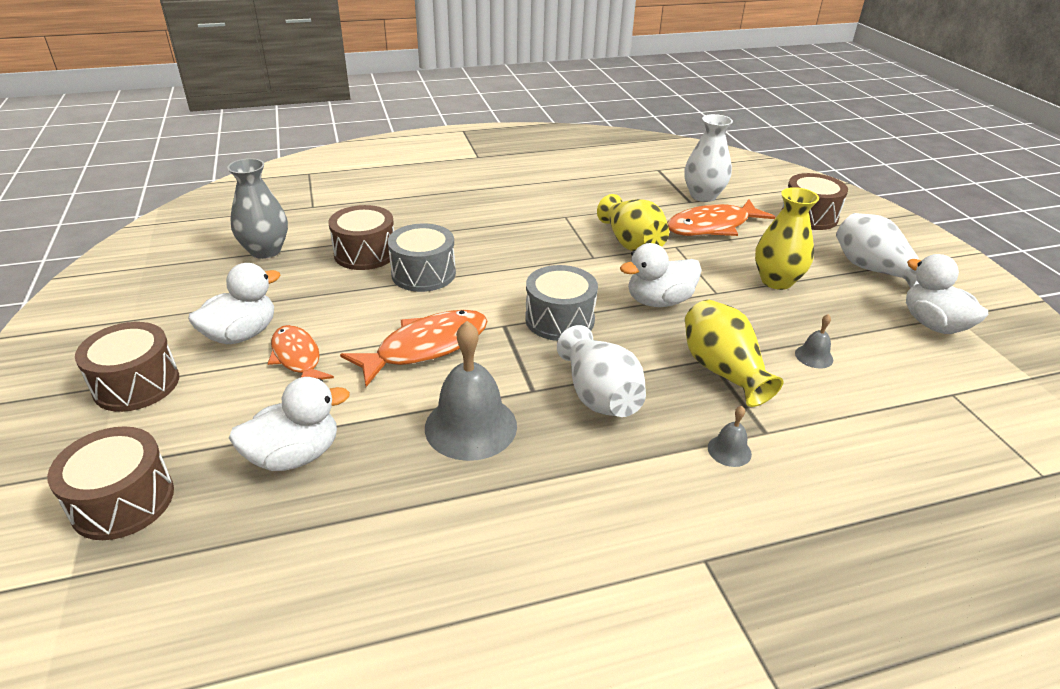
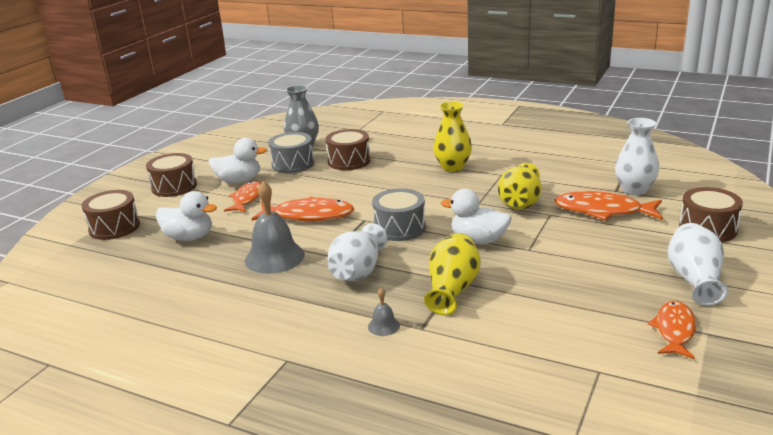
camera: 45 degrees right, 10 degrees down
(423, 274) = (363, 180): grey drum -> grey drum (293, 164)
(776, 281) = (590, 258): yellow vase -> yellow vase (452, 167)
(814, 356) = (531, 308): grey bell -> none
(933, 324) = (674, 330): white duck -> orange fish

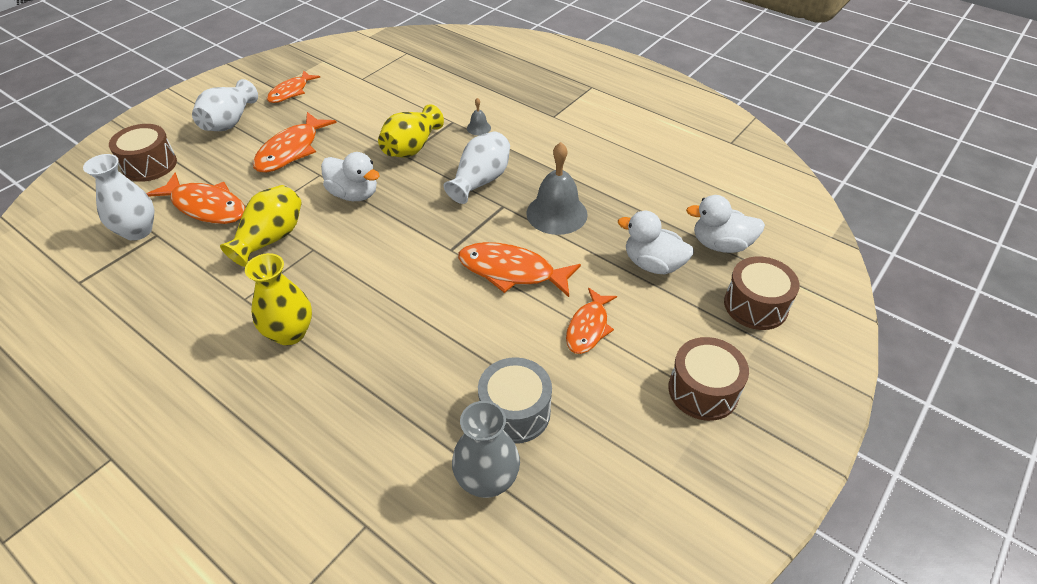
camera: 170 degrees left, 20 degrees up
(239, 181) = (602, 380): white duck -> white duck (721, 245)
(349, 161) = (425, 395): brown drum -> none
(399, 228) = (419, 228): grey drum -> none
(583, 264) = (291, 150): none -> orange fish

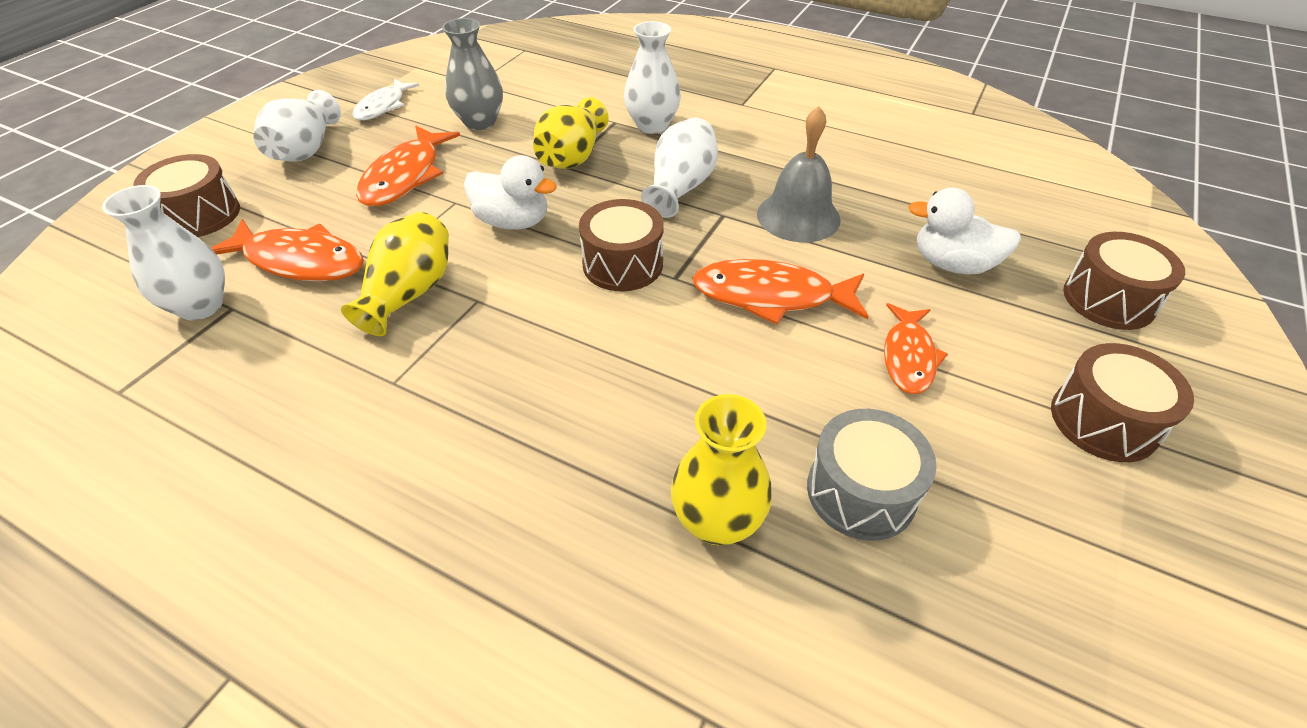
camera: 10 degrees left, 0 degrees up
(290, 333) = (480, 423): yellow vase -> yellow vase (717, 521)
(291, 92) = (383, 106): orange fish -> white fish
(418, 235) = (622, 264): none -> brown drum
(478, 128) = (652, 125): grey bell -> white vase
(487, 480) = (866, 605): grey vase -> grey vase (480, 122)
(721, 245) = (1024, 230): white duck -> none

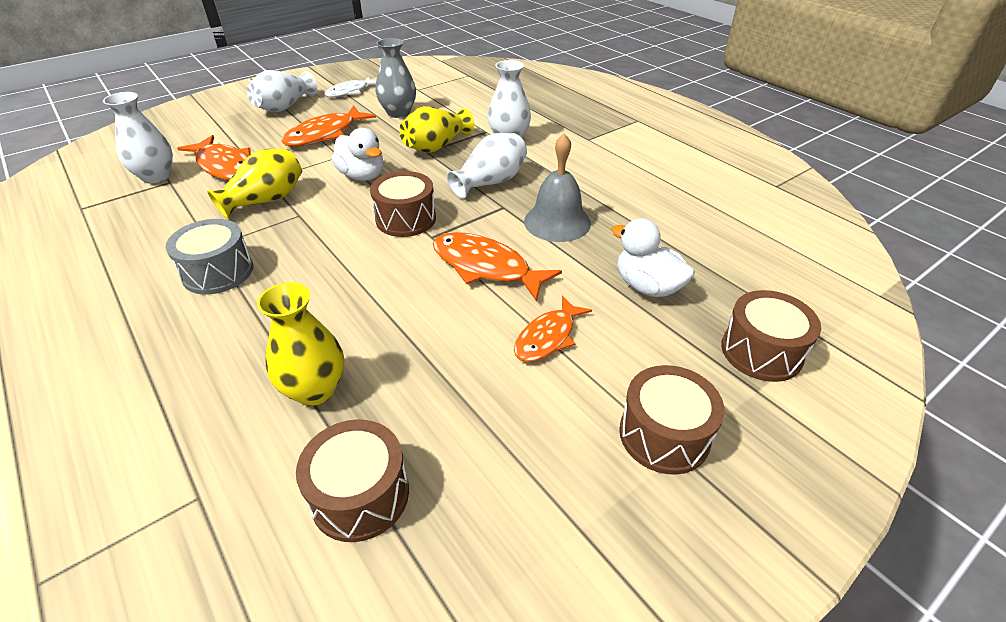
camera: 25 degrees right, 5 degrees down
(200, 215) = (199, 129): brown drum -> brown drum (360, 495)
(861, 491) = (425, 409): grey drum -> grey drum (218, 272)

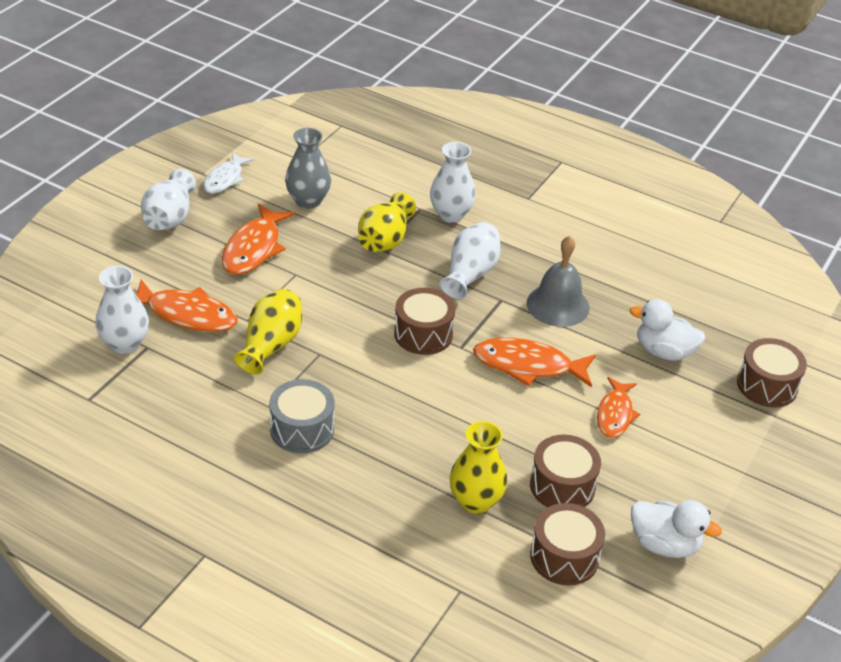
camera: 25 degrees left, 0 degrees up
(362, 176) = (341, 294): white duck -> white duck (664, 544)
(664, 435) = (730, 463): brown drum -> brown drum (562, 486)

